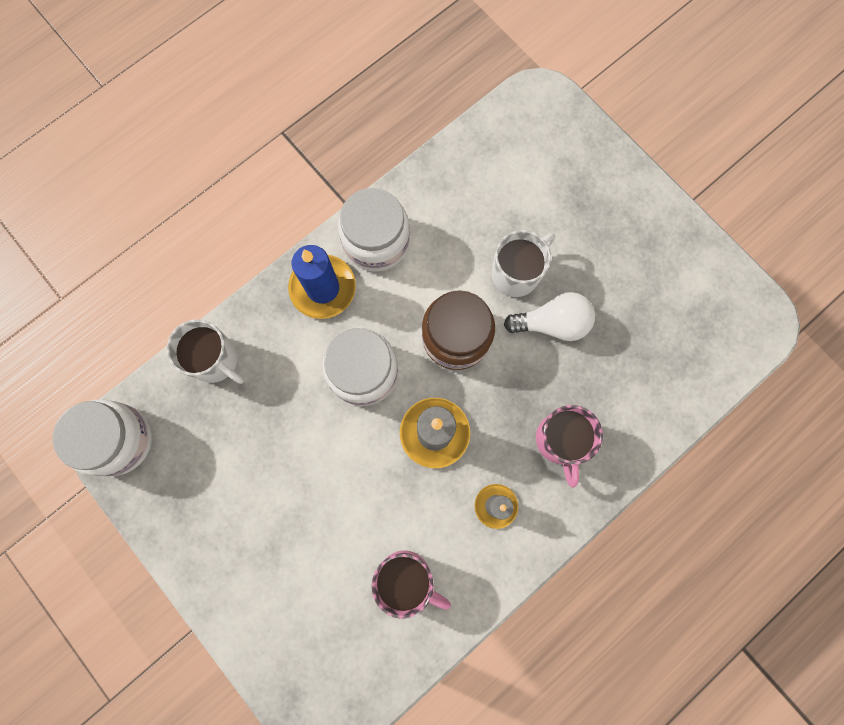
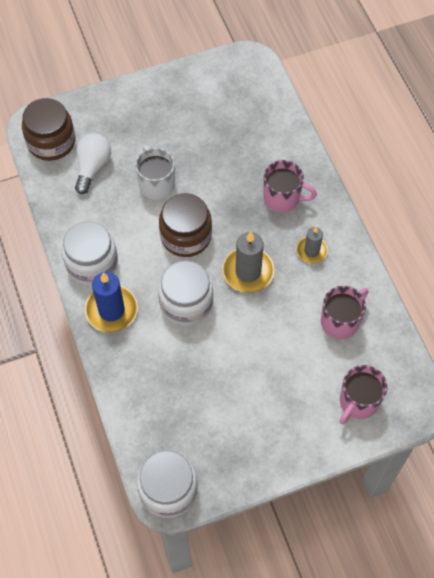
camera: 70 degrees left, 15 degrees down
(215, 360) = (134, 401): white mug -> none
(300, 637) = (358, 402): none -> pink mug
(525, 127) = (51, 142): none -> brown jar
(552, 323) = (201, 175): white light bulb -> white light bulb (92, 167)

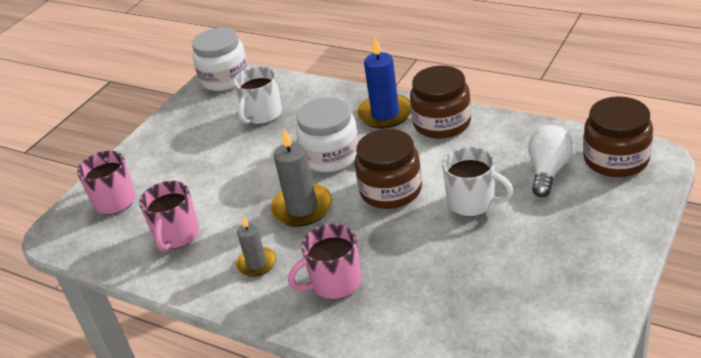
camera: 145 degrees right, 25 degrees down
(92, 167) = (548, 171): white light bulb -> white light bulb turned 135 degrees counterclockwise
(92, 264) = (442, 123): white jar -> brown jar
(186, 401) = (262, 115): none -> white mug

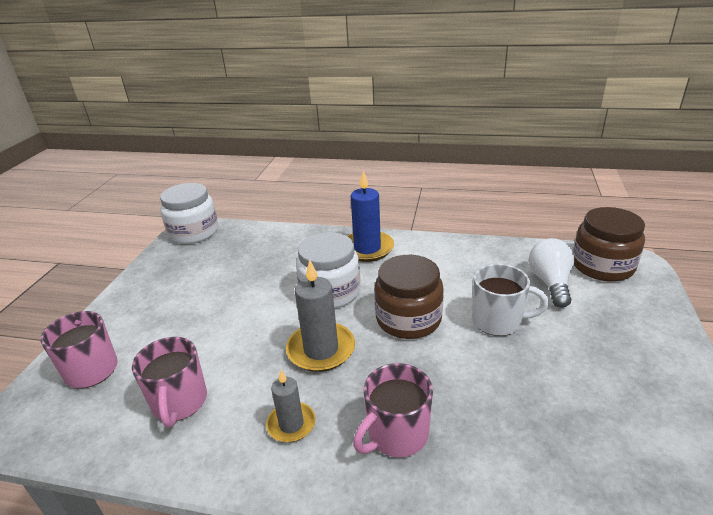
camera: 20 degrees left, 5 degrees down
(262, 115) = (243, 261): white mug -> none
(442, 123) = (425, 251): brown jar -> none

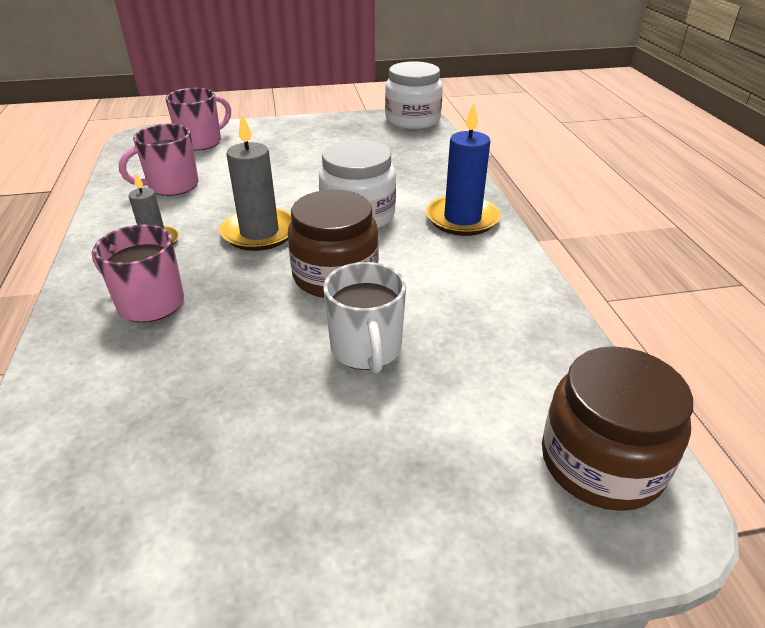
camera: 65 degrees right, 5 degrees up
(550, 283) = (495, 394): white light bulb -> none

